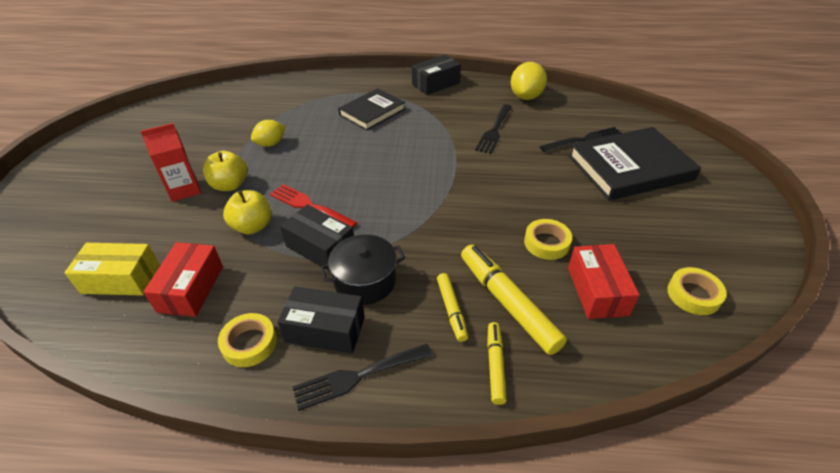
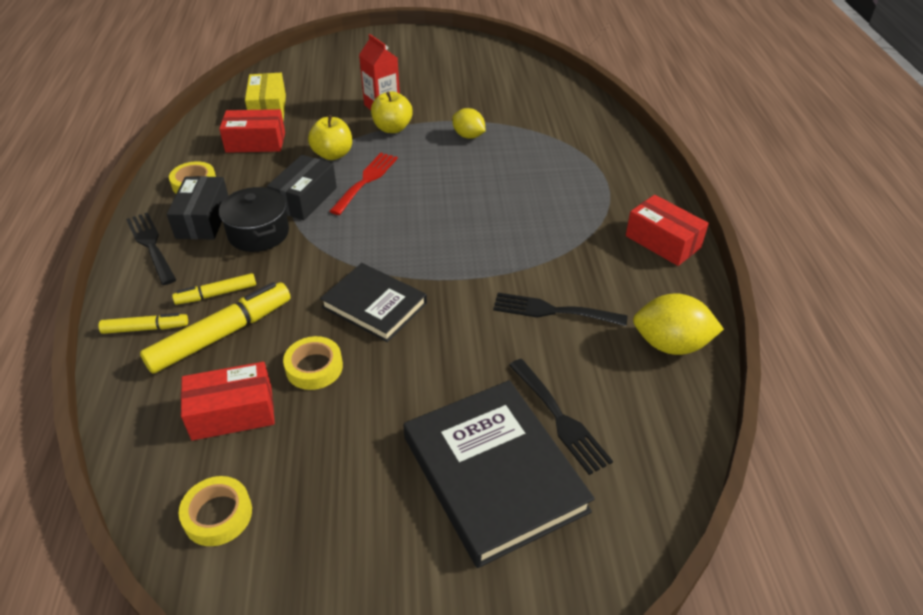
camera: 80 degrees right, 0 degrees up
(372, 112) = (560, 194): black book -> black book (374, 305)
(436, 84) = (662, 242): black box -> red box

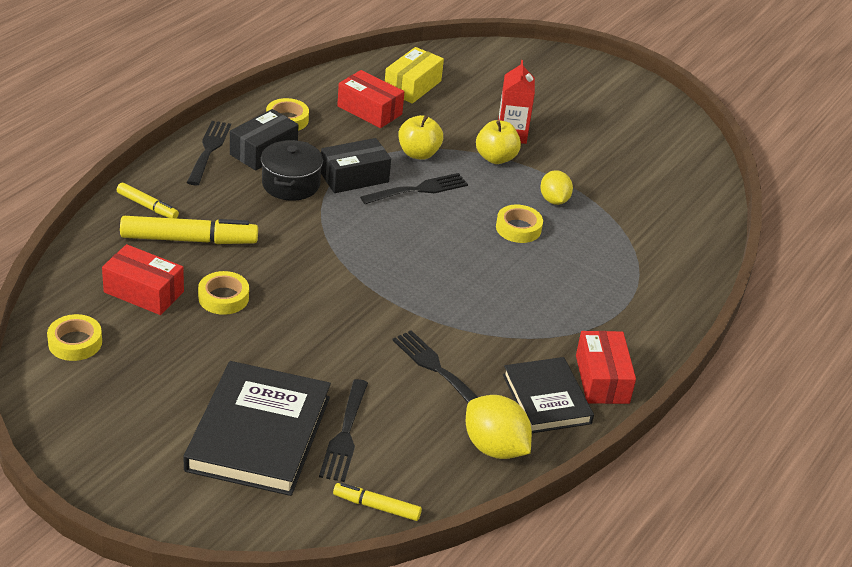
camera: 35 degrees right, 5 degrees down
(217, 294) = (215, 211): yellow marker -> yellow marker (377, 507)
(366, 181) = (419, 189): red fork -> black fork
(374, 305) = (311, 283): black book -> black book (546, 399)
(471, 168) = (518, 228): none -> yellow tape

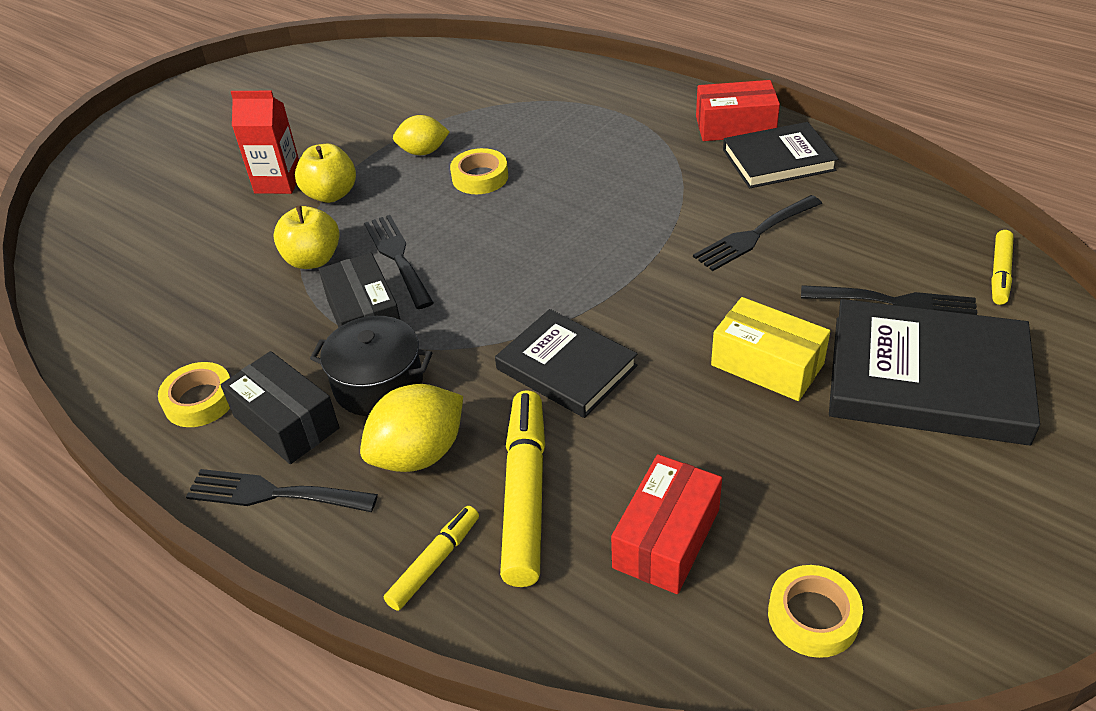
camera: 80 degrees left, 5 degrees up
(223, 297) = (662, 438): yellow tape -> none
(295, 261) = (566, 367): none -> black book
(369, 110) = (193, 310): red box -> none
(412, 86) = (139, 269): yellow box -> yellow box (767, 365)
(494, 447) = (868, 193): yellow lemon -> yellow lemon (419, 454)

